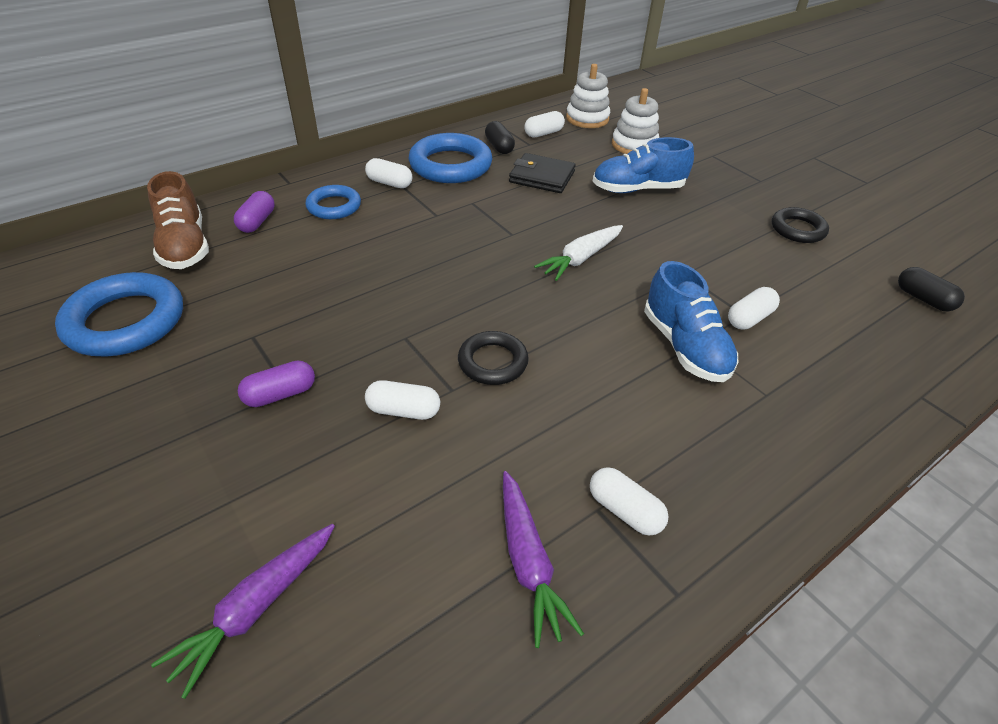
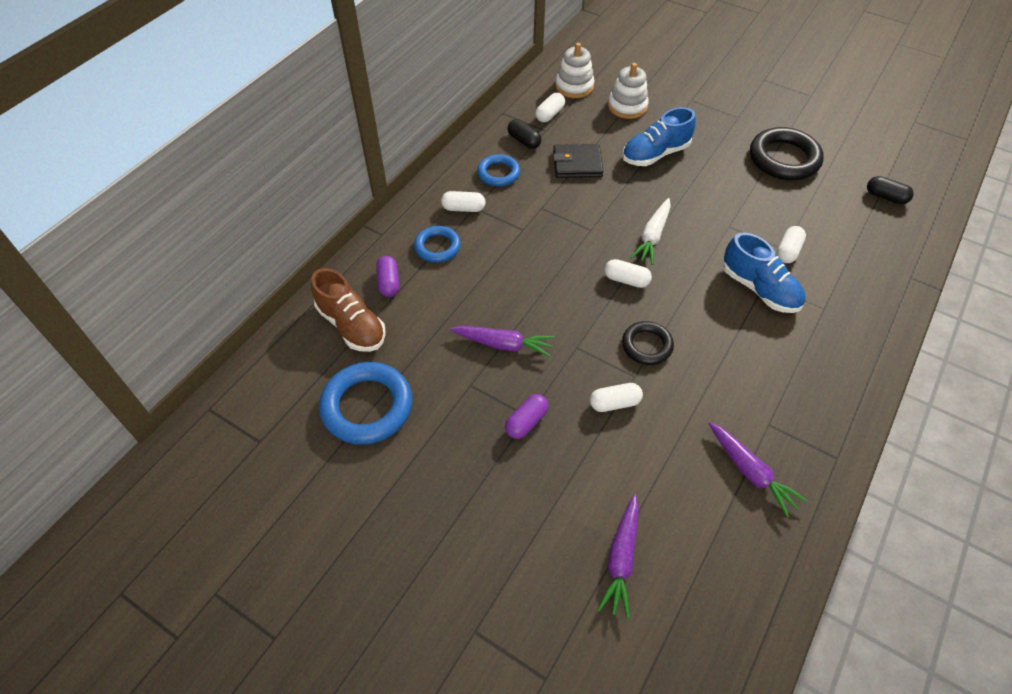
camera: 20 degrees left, 10 degrees up
(324, 309) = (504, 344): none -> purple carrot
(450, 165) = (498, 173): blue ring -> blue ring, size x0.59
(624, 510) = (784, 419): white capsule -> white capsule (626, 280)
(797, 229) = (784, 159): black ring -> black ring, size x1.69

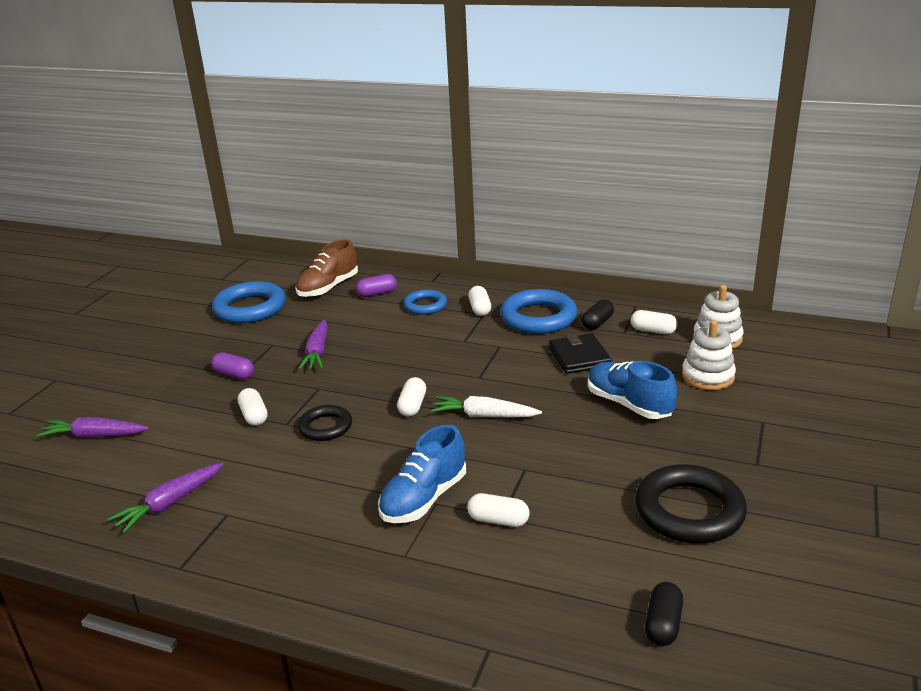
camera: 80 degrees right, 25 degrees down
(498, 173) = (538, 317): blue ring -> blue ring, size x1.69

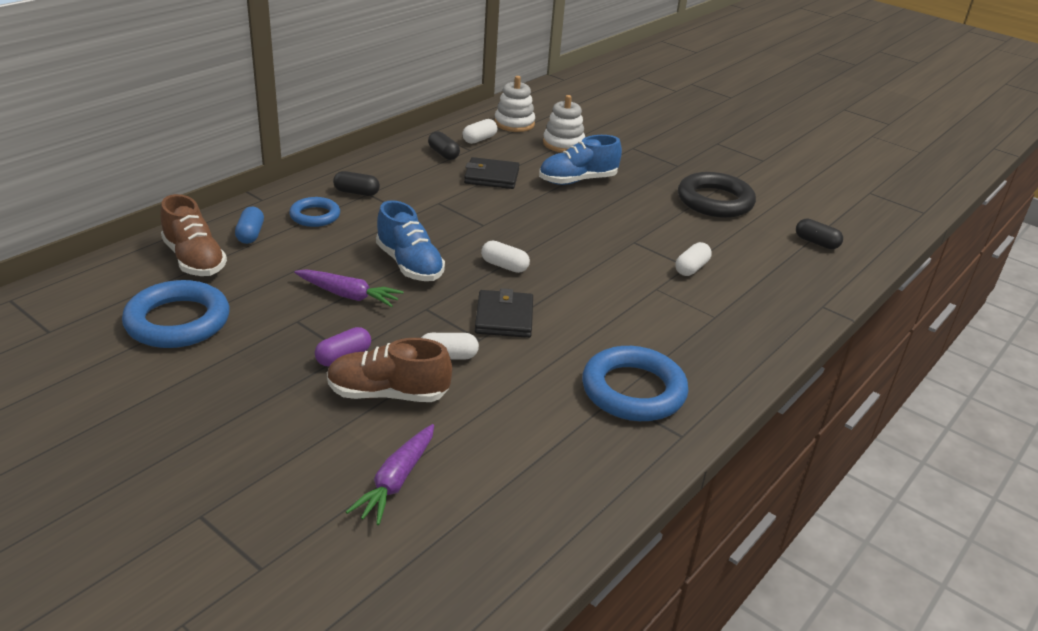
camera: 75 degrees left, 5 degrees up
(169, 504) = (577, 432): purple carrot -> none
(195, 404) = (388, 394): none -> brown shoe
(325, 427) = (504, 317): black ring -> black wallet
(377, 293) = (250, 234): purple capsule -> blue capsule
(424, 498) = (648, 292): blue shoe -> blue shoe (409, 265)
(480, 309) = (356, 192): white capsule -> black capsule
(484, 415) = (547, 238): white carrot -> none
(538, 317) = (405, 173): blue ring -> blue ring (633, 390)

